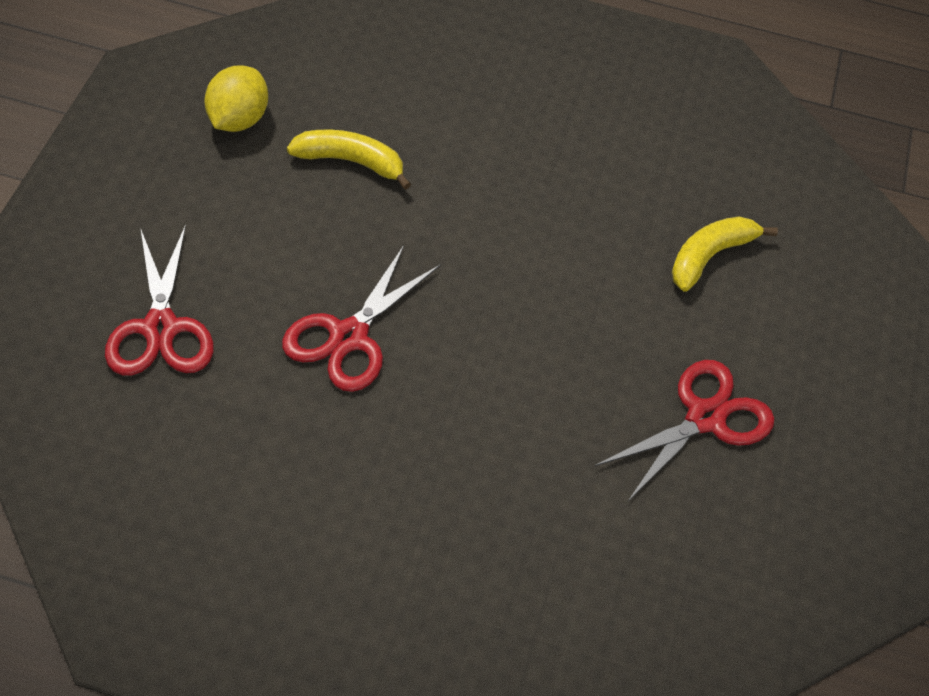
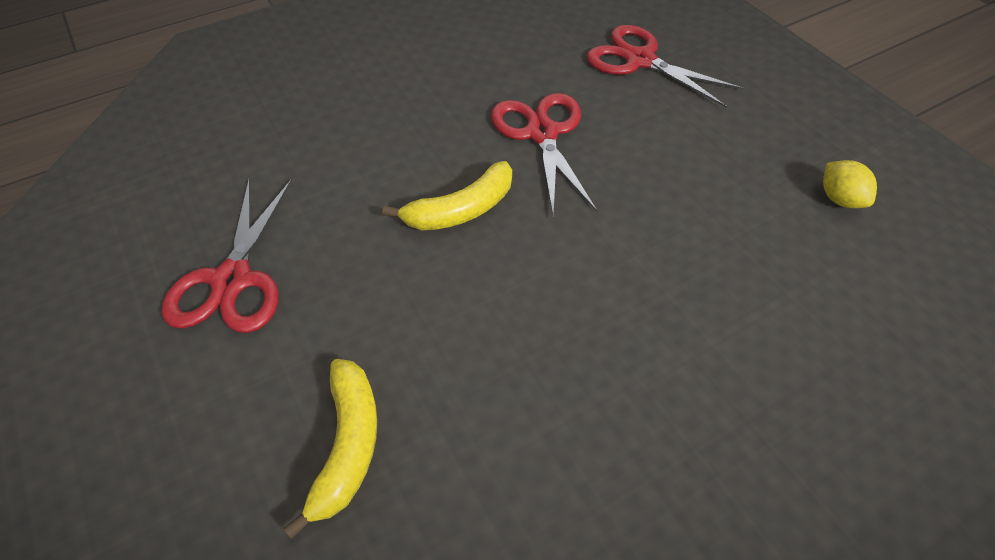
camera: 140 degrees right, 0 degrees up
(238, 120) = (839, 199): yellow lemon -> yellow lemon, size x0.66
(351, 162) = (728, 241): yellow banana -> yellow banana (461, 210)

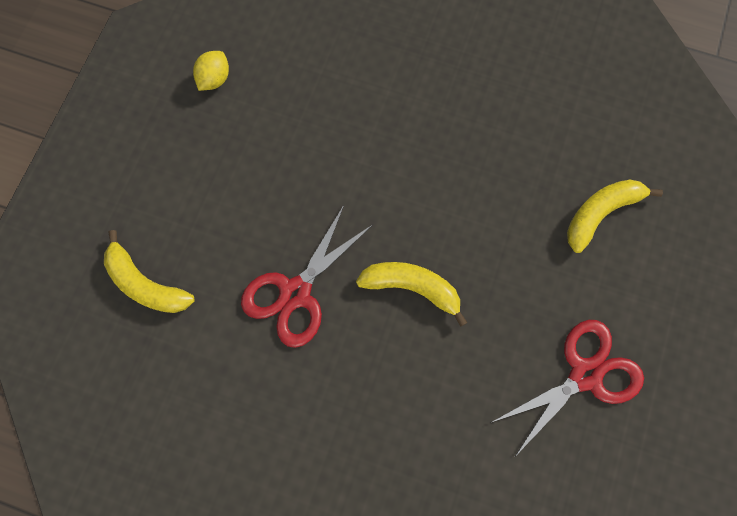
camera: 130 degrees left, 20 degrees up
(640, 60) = (146, 284): red scissors -> yellow banana

